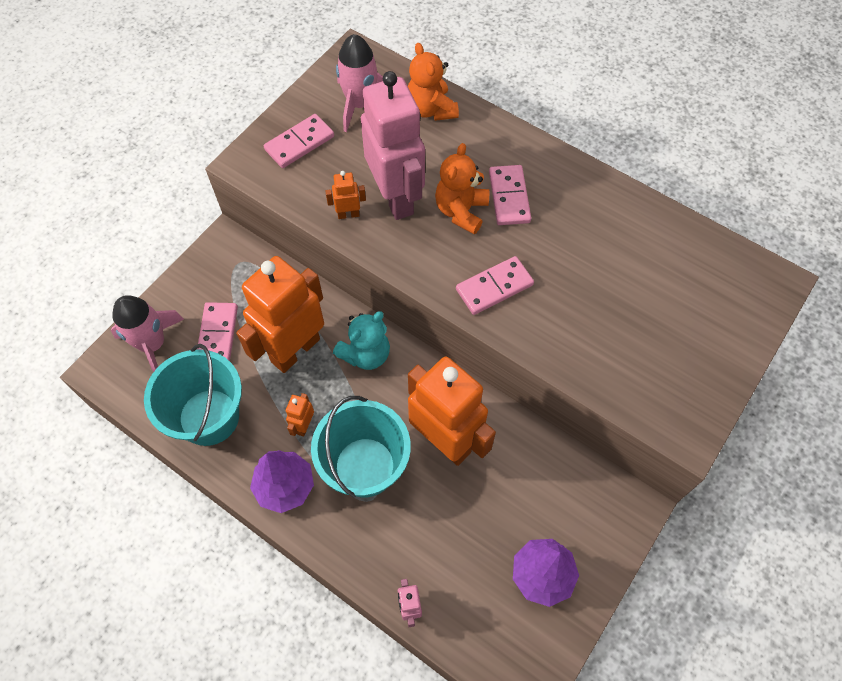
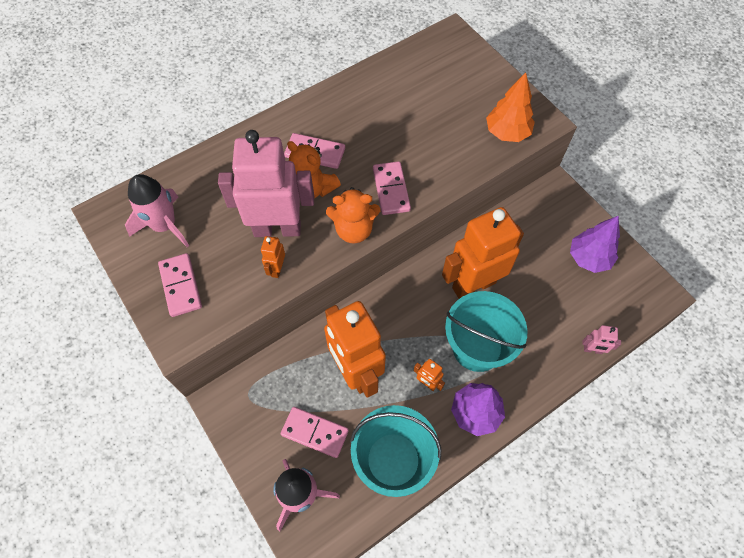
camera: 70 degrees left, 0 degrees up
(366, 354) = (381, 317): turquoise teddy bear -> none
(431, 109) = (201, 176): orange teddy bear -> orange teddy bear (354, 230)
(644, 392) = (507, 133): none -> orange tree

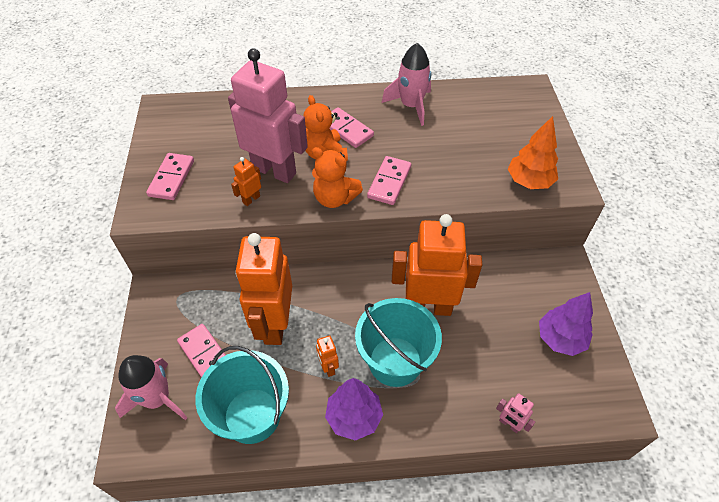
camera: 30 degrees right, 10 degrees down
(164, 225) = (194, 132): pink rocket -> pink rocket (411, 106)

